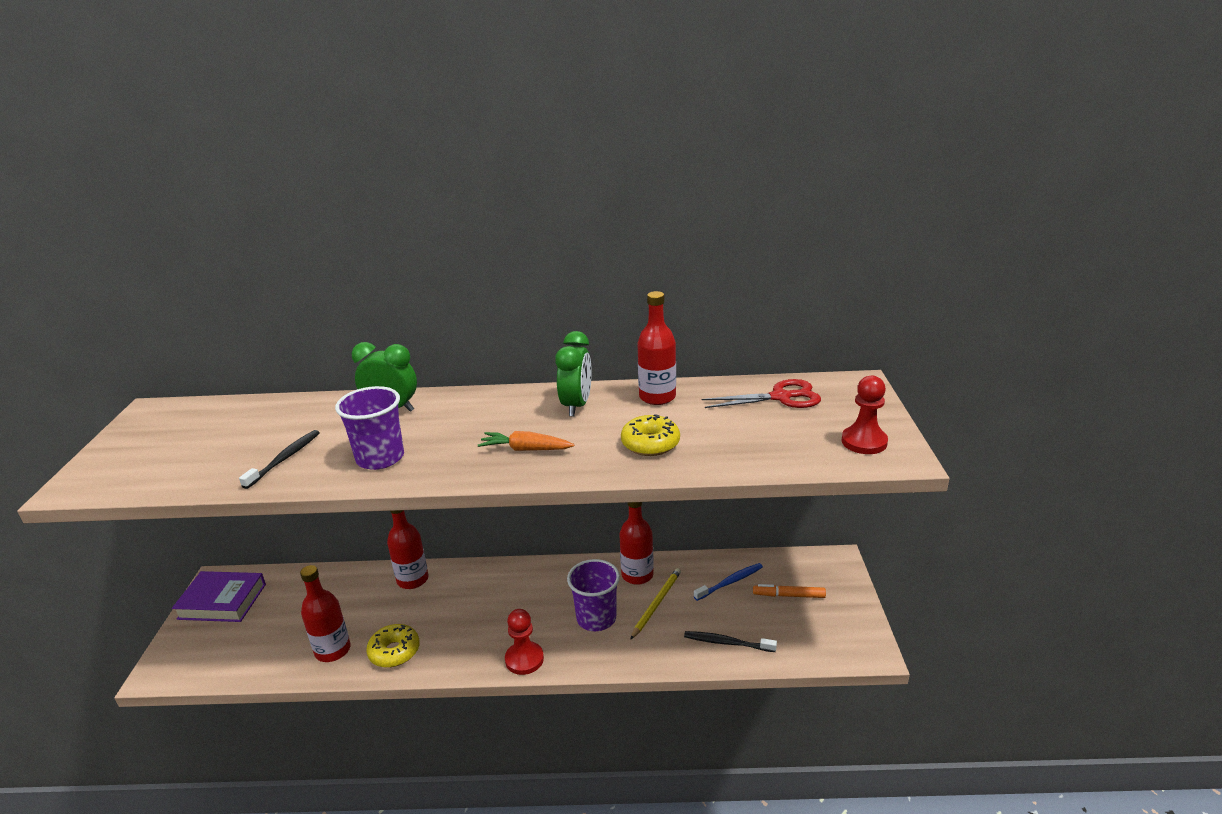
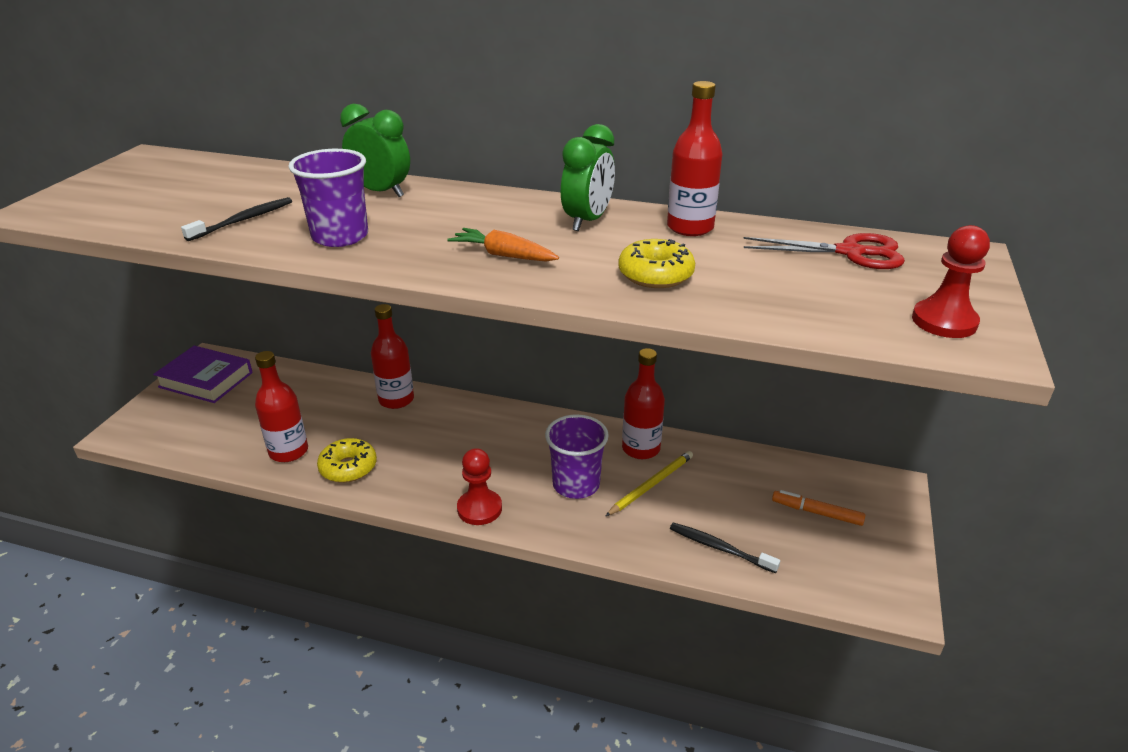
camera: 15 degrees right, 5 degrees up
(730, 582) = (748, 481): blue toothbrush -> none

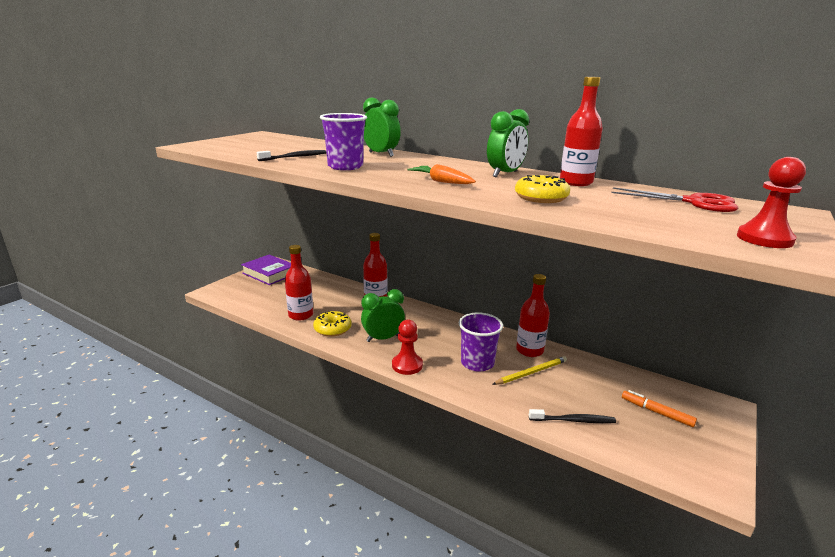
camera: 15 degrees right, 10 degrees down
(430, 469) = (383, 338): none -> green clock
(720, 548) = (573, 420): black toothbrush -> black toothbrush turned 135 degrees clockwise

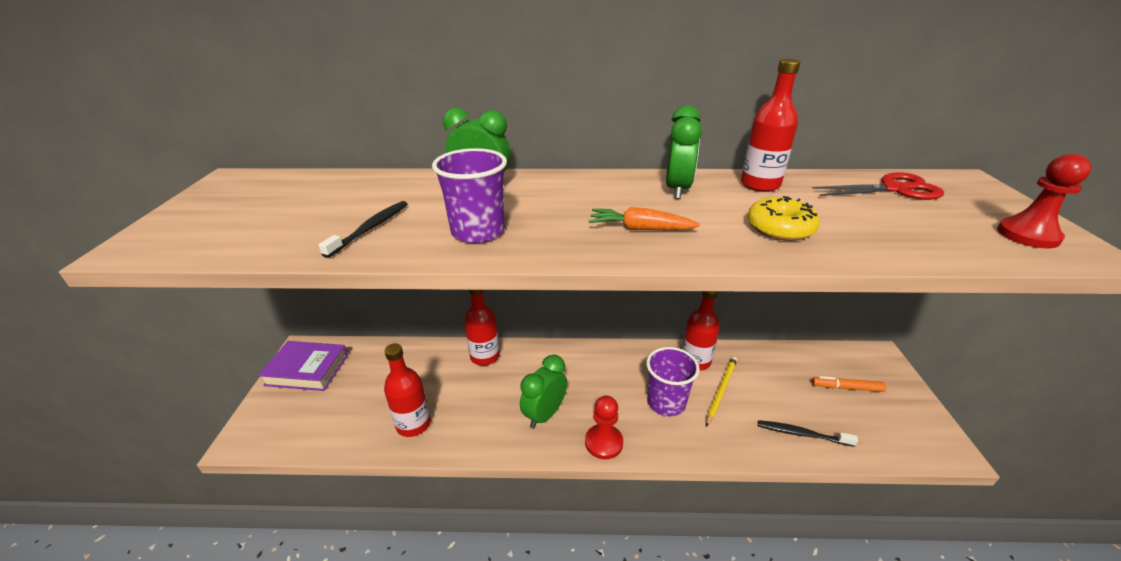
camera: 30 degrees left, 10 degrees up
(332, 329) = (474, 428): yellow donut -> none
(573, 420) = (802, 434): black toothbrush -> black toothbrush turned 135 degrees counterclockwise

